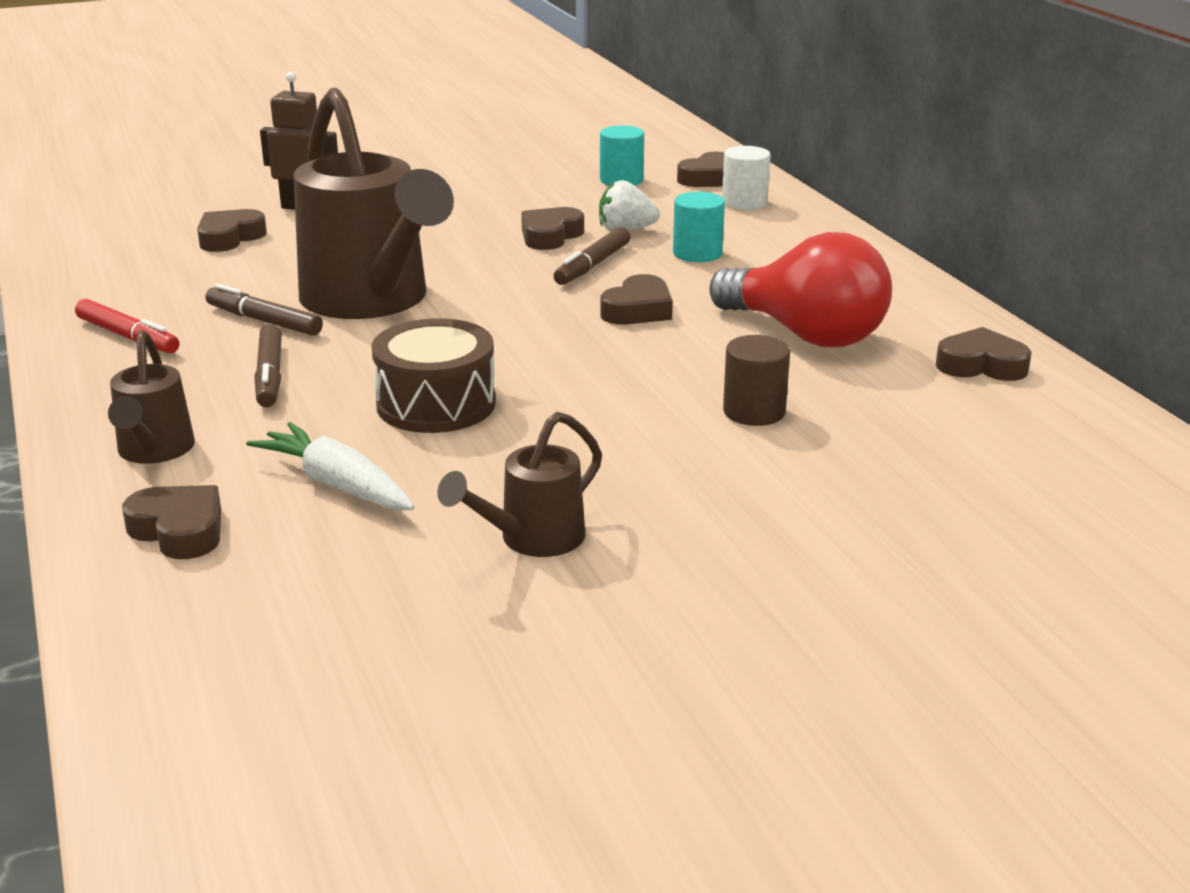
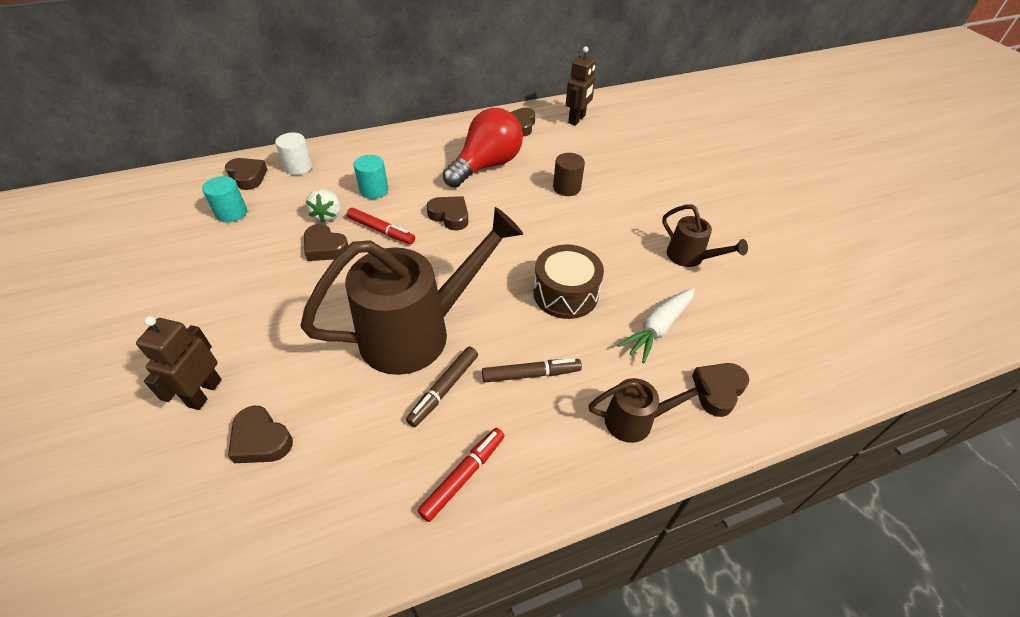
camera: 90 degrees left, 20 degrees up
(592, 265) = (381, 230): brown marker -> red marker
(1054, 431) = (577, 119): none -> brown robot

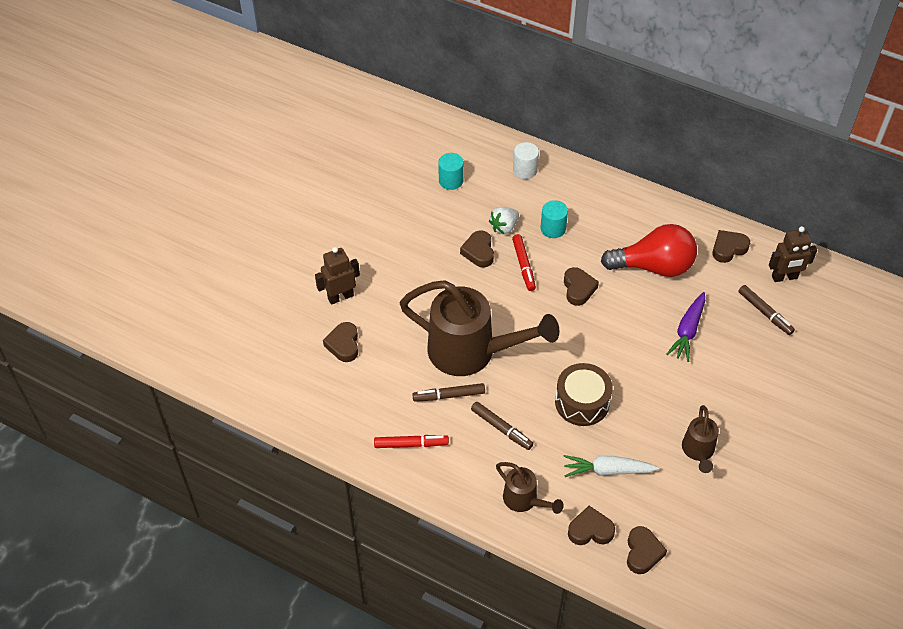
camera: 50 degrees right, 5 degrees up
(248, 177) = (486, 155): brown heart -> brown heart (643, 552)
(566, 188) = (688, 331): brown cylinder -> purple carrot
(596, 145) = (765, 313): none -> brown marker

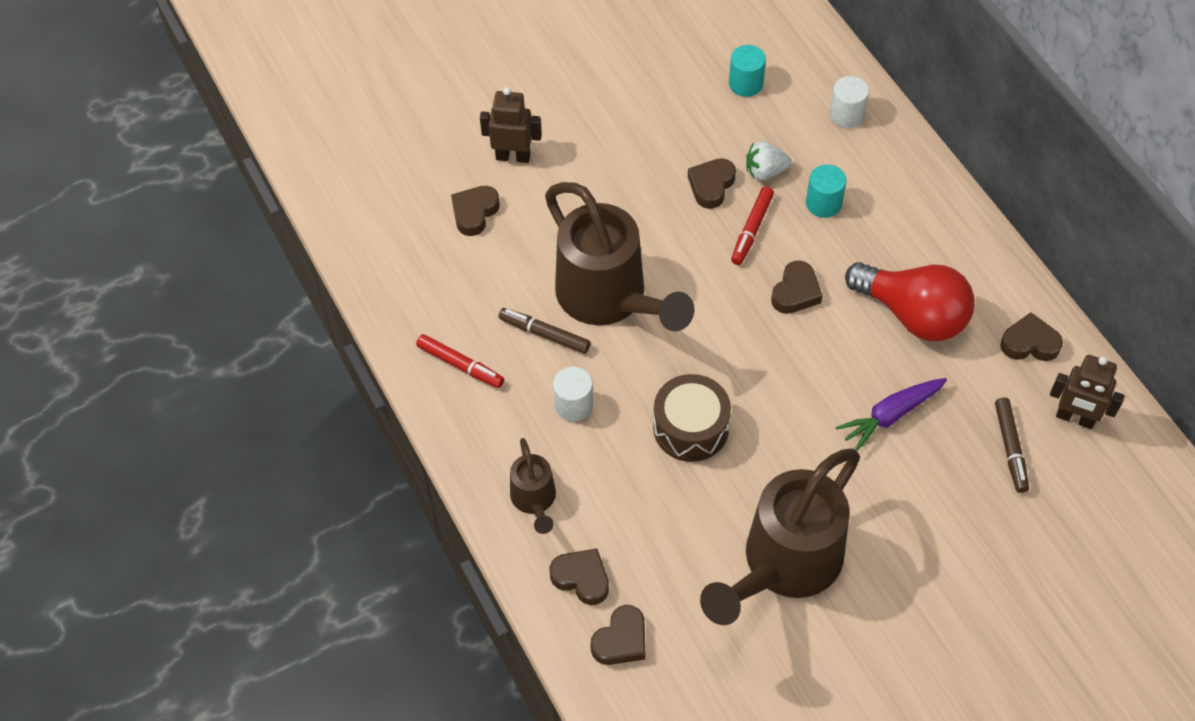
camera: 35 degrees right, 5 degrees up
(501, 428) = (573, 405): brown marker -> white cylinder
(608, 470) = (657, 523): white carrot -> none
(698, 451) = (783, 565): brown watering can -> brown watering can, size x2.09

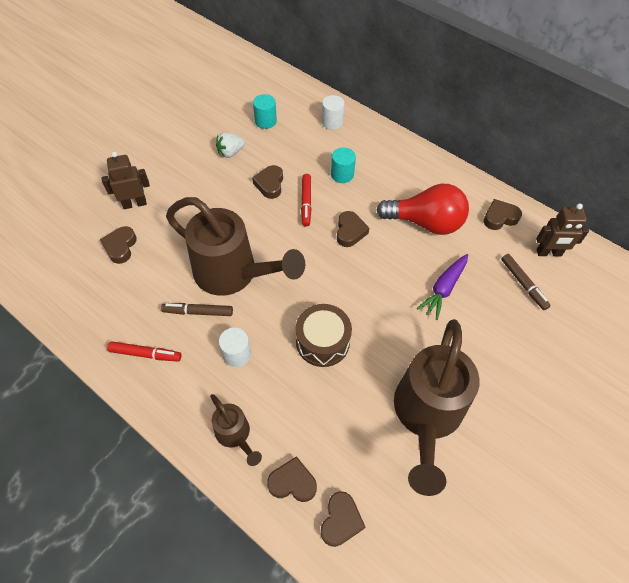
camera: 25 degrees left, 0 degrees up
(765, 171) = (299, 167): white strawberry -> white strawberry (230, 152)

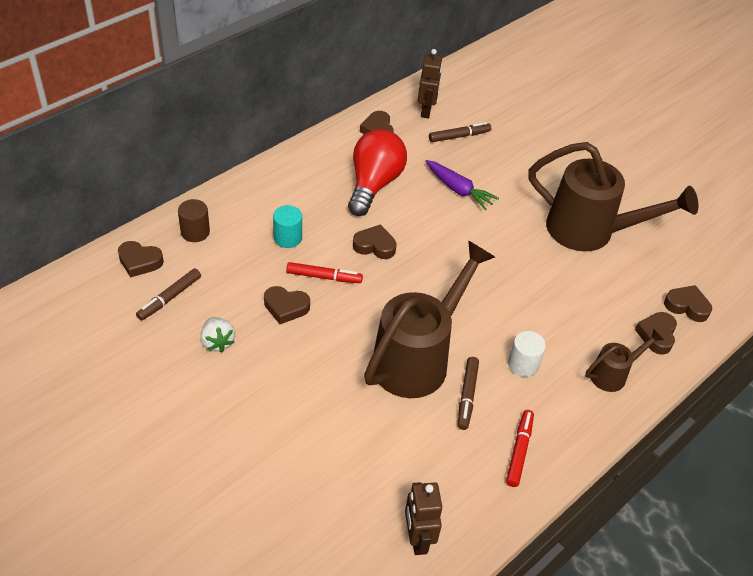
camera: 85 degrees left, 10 degrees down
(120, 247) = (358, 476): brown heart -> brown heart (140, 262)
(134, 204) = (284, 458): brown robot -> brown robot (417, 539)
(265, 121) = (169, 298): turquoise cylinder -> brown marker
(322, 342) = (512, 291): brown drum -> none
(332, 122) = (195, 232): white cylinder -> brown cylinder

